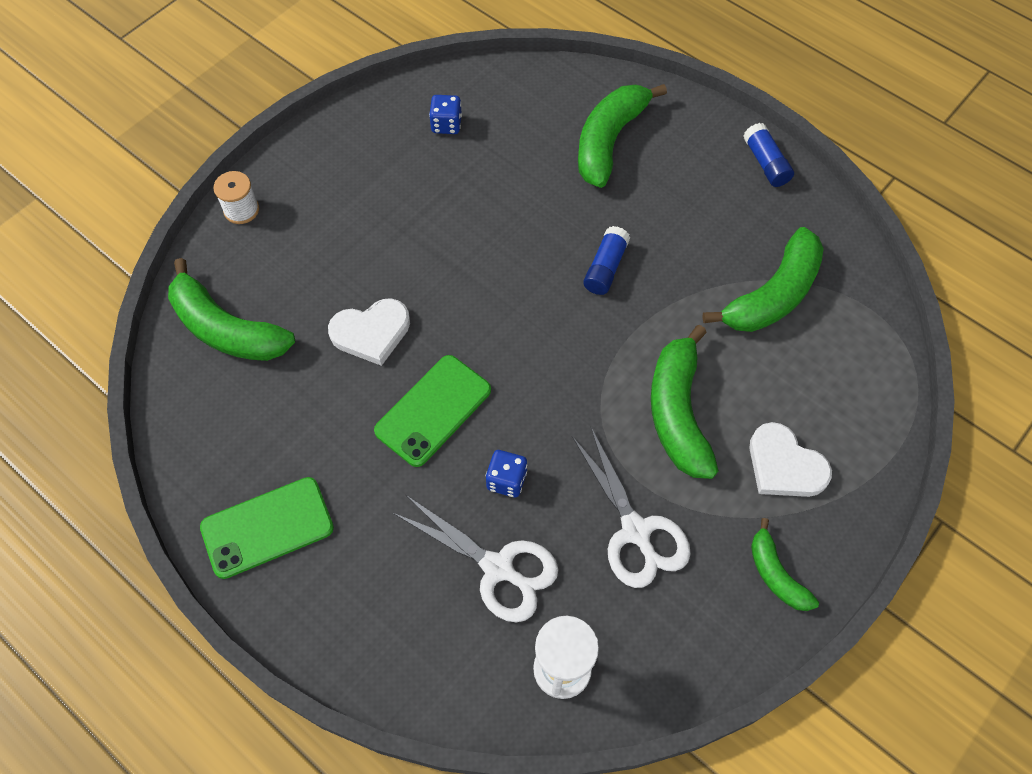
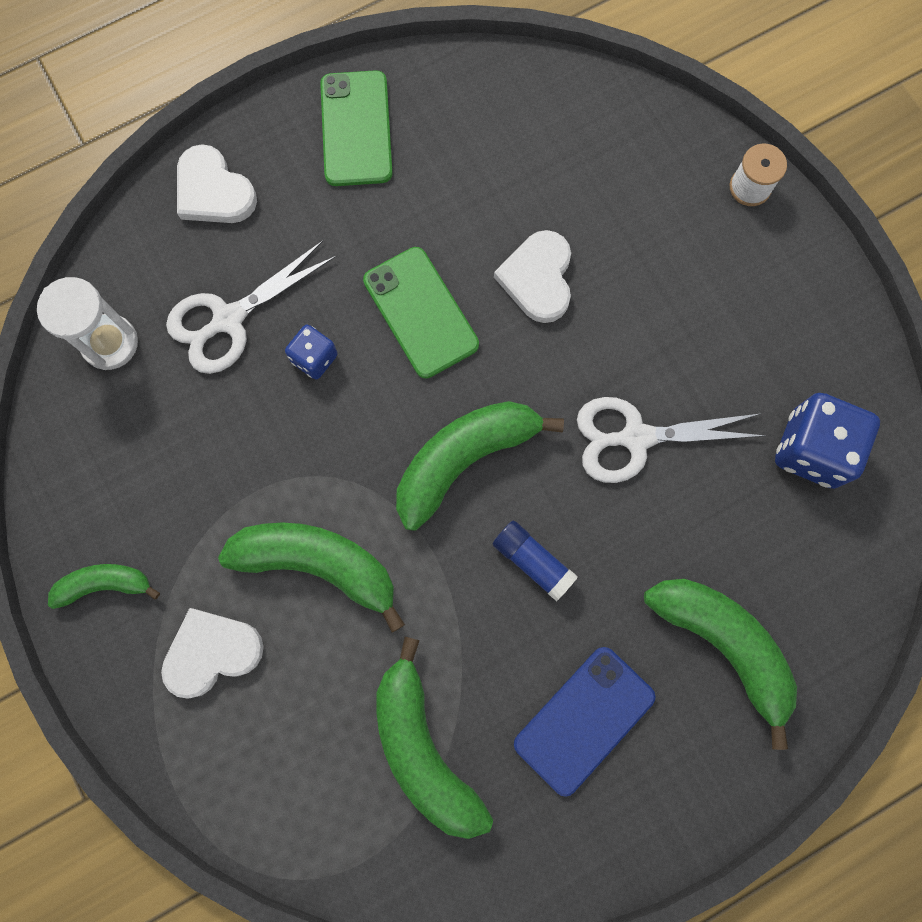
camera: 110 degrees right, 15 degrees up
(227, 329) = (594, 140): green banana -> green banana (464, 460)
(372, 636) = (213, 191): none -> white heart
(446, 125) = (811, 449): blue dice -> blue dice, size x1.81
(635, 531) = (208, 464): white scissors -> white scissors (636, 437)
(701, 205) = (584, 720): none -> blue phone
(765, 163) = (623, 841): blue glue stick -> none

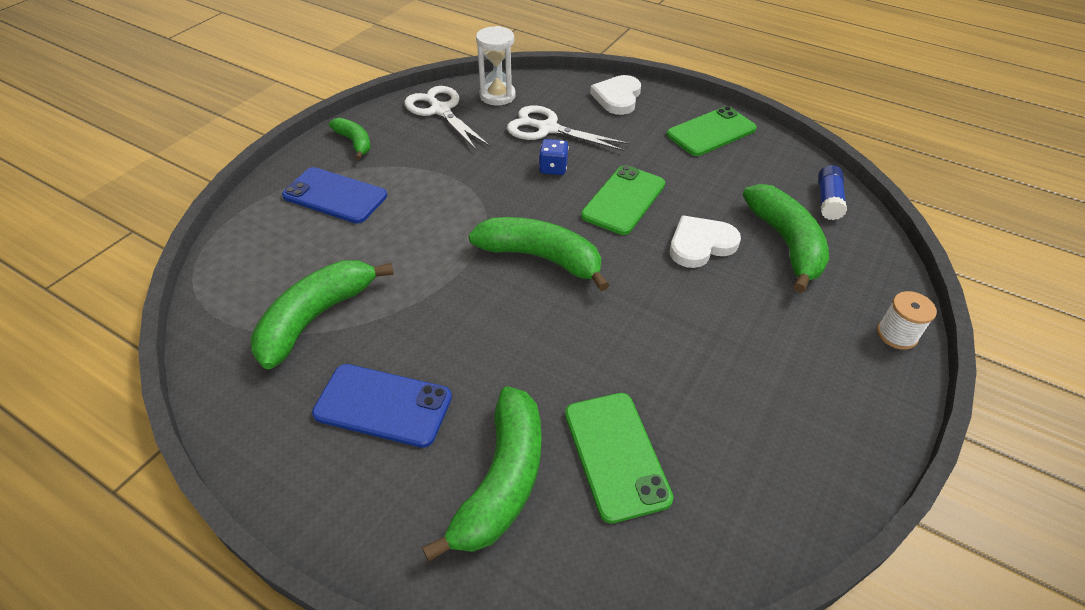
camera: 60 degrees right, 30 degrees down
(212, 652) = (335, 196): white heart -> blue phone
(318, 565) = (419, 218): green banana -> green banana (785, 243)
(532, 561) = (492, 323): blue glue stick -> blue glue stick (828, 200)
(636, 437) = (633, 345): white scissors -> white scissors (440, 110)
(747, 530) = (616, 455): none -> green phone
(811, 449) = (726, 475): blue dice -> none

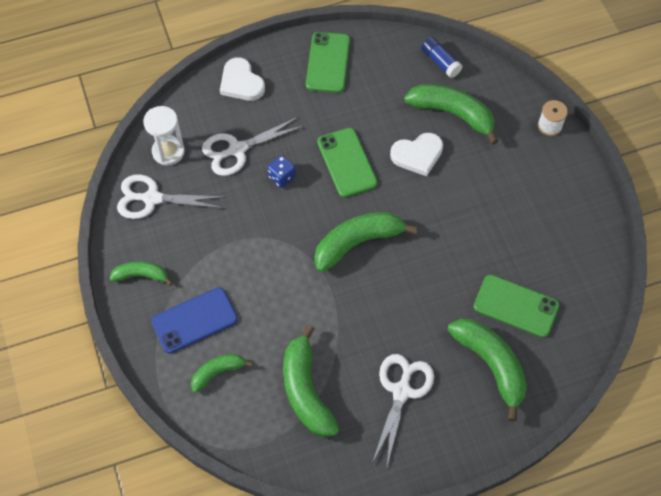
camera: 50 degrees left, 15 degrees up
(286, 240) = (217, 372): none -> green banana
(383, 405) = (401, 391): blue phone -> white scissors
(700, 244) = (417, 155): white heart -> white heart turned 120 degrees counterclockwise

